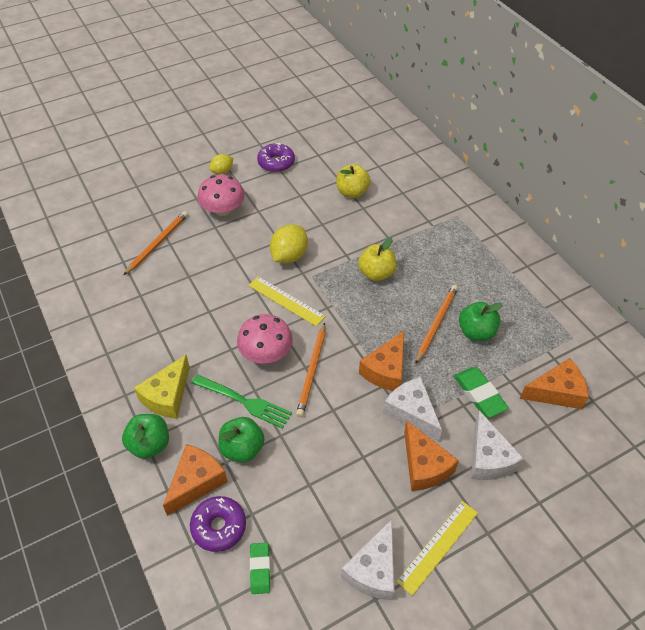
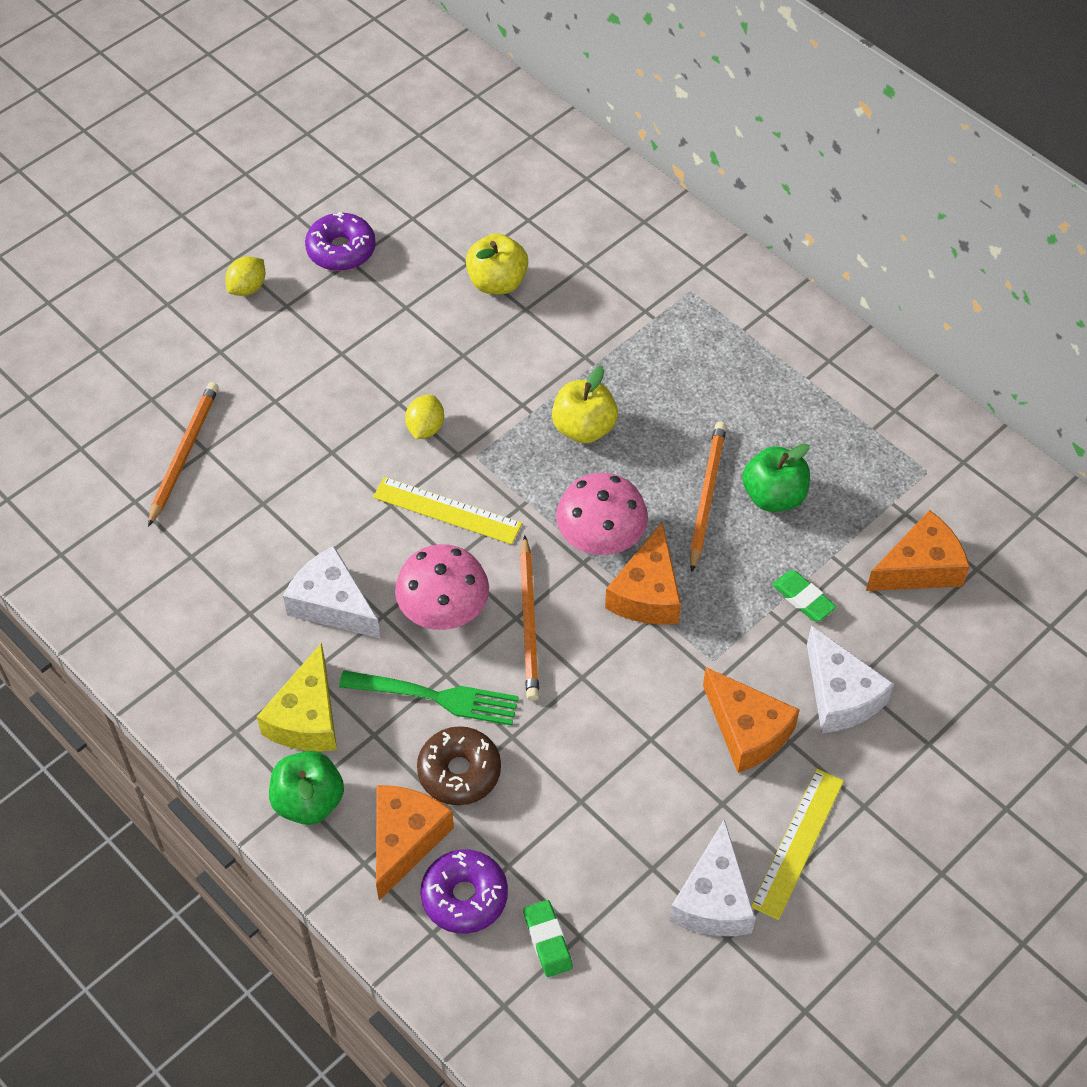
camera: 15 degrees left, 5 degrees up
(223, 209) = (277, 364): pink mushroom -> pink mushroom (601, 536)
(242, 448) = (459, 772): green apple -> brown donut
(289, 256) = (425, 428): yellow lemon -> yellow lemon, size x0.60
(411, 412) = (706, 652): white cheese -> white cheese (332, 604)
(479, 394) = (803, 598): green eraser -> green eraser, size x0.66

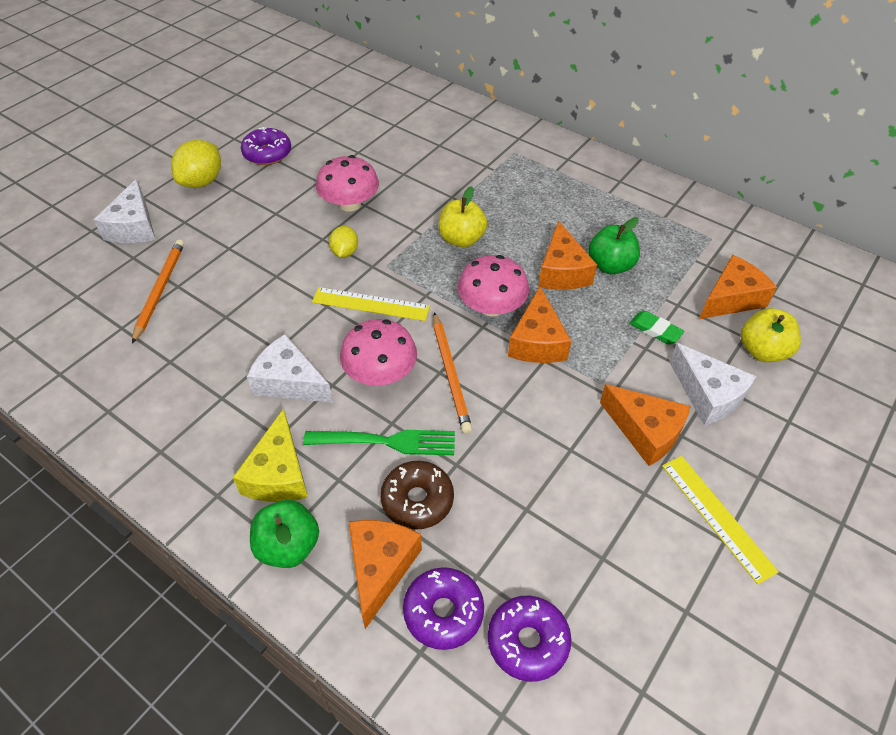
camera: 10 degrees left, 5 degrees down
(248, 288) = (202, 181): yellow lemon -> yellow lemon, size x1.66
(443, 351) = (350, 204): none -> pink mushroom
(497, 282) = (380, 161): yellow apple -> yellow apple (762, 351)
(547, 940) = (528, 641): green eraser -> purple donut
(706, 496) = (562, 271): orange pencil -> orange cheese
(713, 899) = (663, 577): white cheese -> white cheese (134, 227)
(798, 843) = (717, 516): yellow ruler -> yellow ruler turned 45 degrees counterclockwise

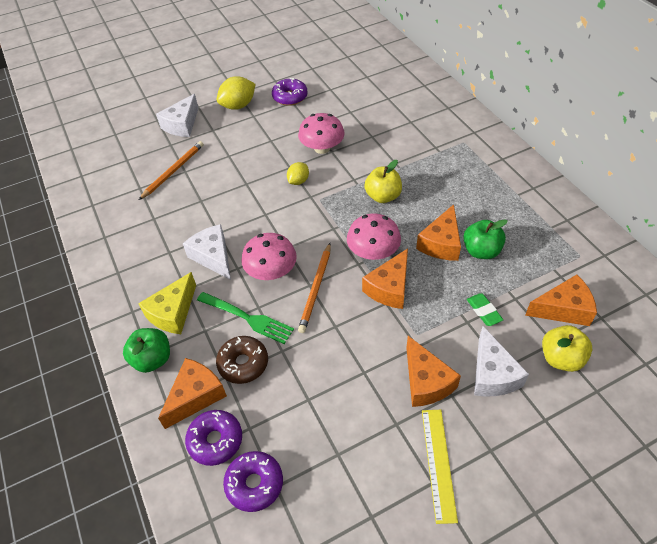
camera: 30 degrees right, 0 degrees up
(371, 304) = (293, 222): yellow ruler -> none

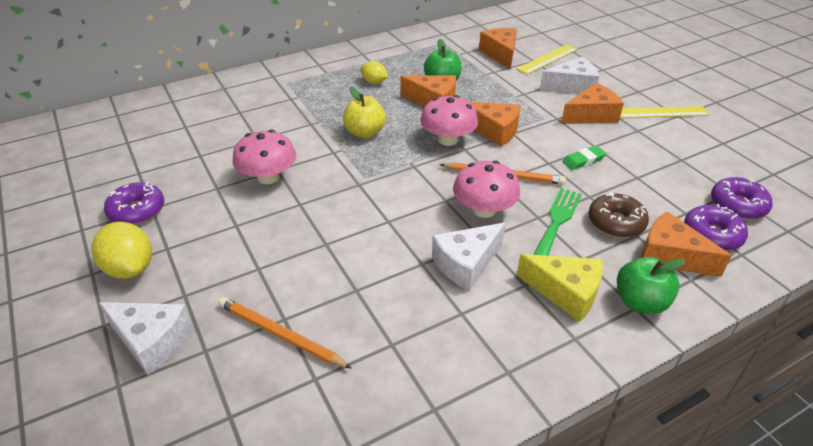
camera: 95 degrees left, 10 degrees down
(298, 181) = (329, 195): yellow lemon -> yellow lemon (374, 82)
(484, 311) = (510, 85): green eraser -> green eraser (583, 160)
(561, 358) = (547, 59): yellow apple -> yellow ruler

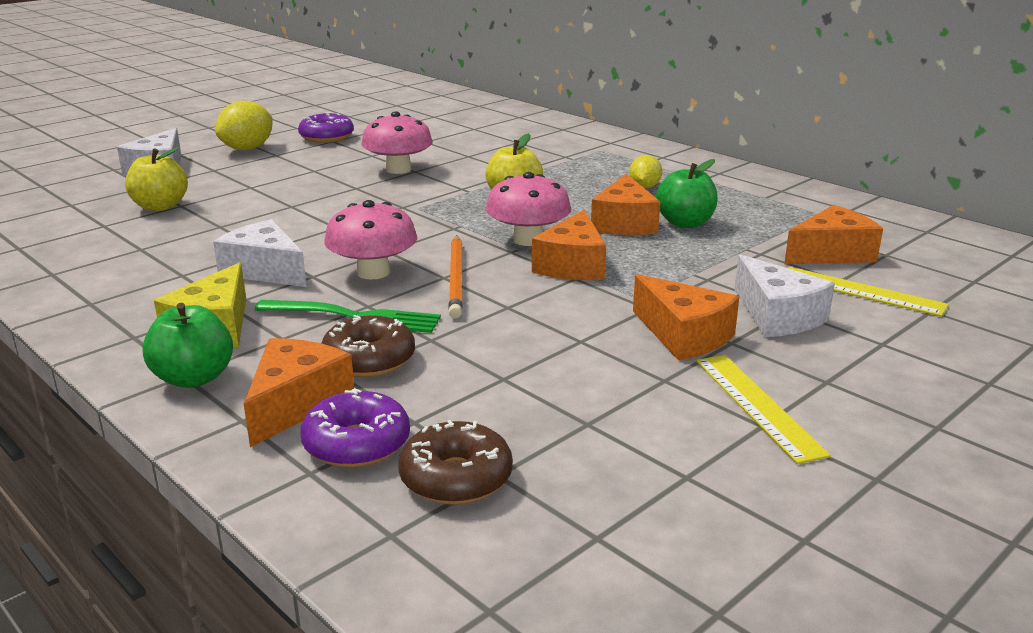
camera: 75 degrees right, 15 degrees down
(280, 335) = (160, 206): orange pencil -> yellow apple
(583, 160) = (529, 332): green eraser -> none
(737, 205) = (456, 478): purple donut -> brown donut

